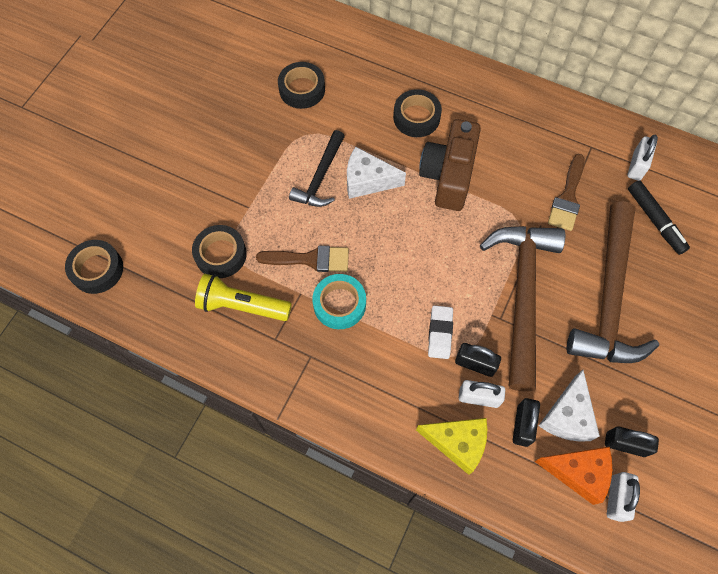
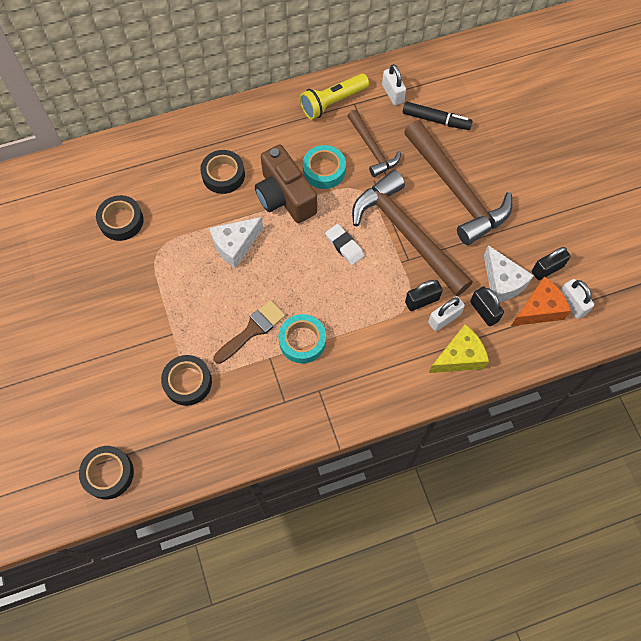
camera: 45 degrees left, 0 degrees up
(242, 305) = (239, 401): yellow flashlight -> yellow flashlight (332, 102)
(320, 177) = (200, 270): black hammer -> none
(440, 333) = (382, 301): white eraser -> white eraser (344, 246)
(504, 181) = (324, 170): none -> turquoise tape
(567, 197) = (372, 148): brown brush -> brown hammer

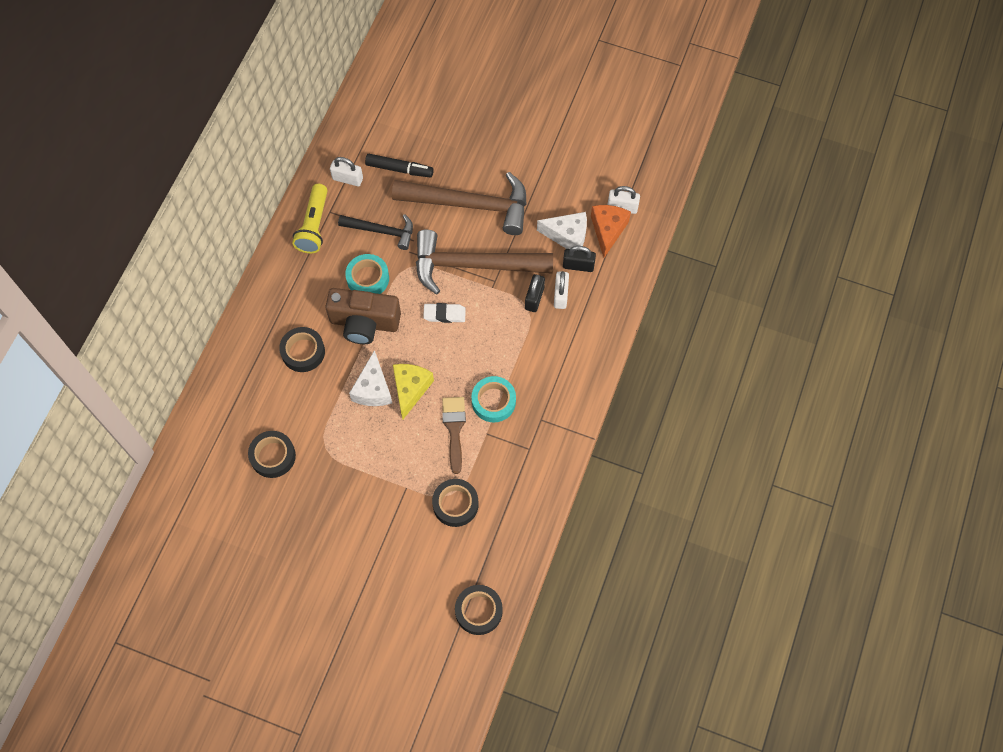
camera: 50 degrees left, 0 degrees up
(372, 148) = (381, 231): brown hammer -> black hammer
(436, 120) = (399, 169): black marker -> black marker turned 45 degrees clockwise
(459, 357) = (597, 309): yellow cheese -> yellow cheese (410, 389)
(547, 269) = (584, 200): black padlock -> none

